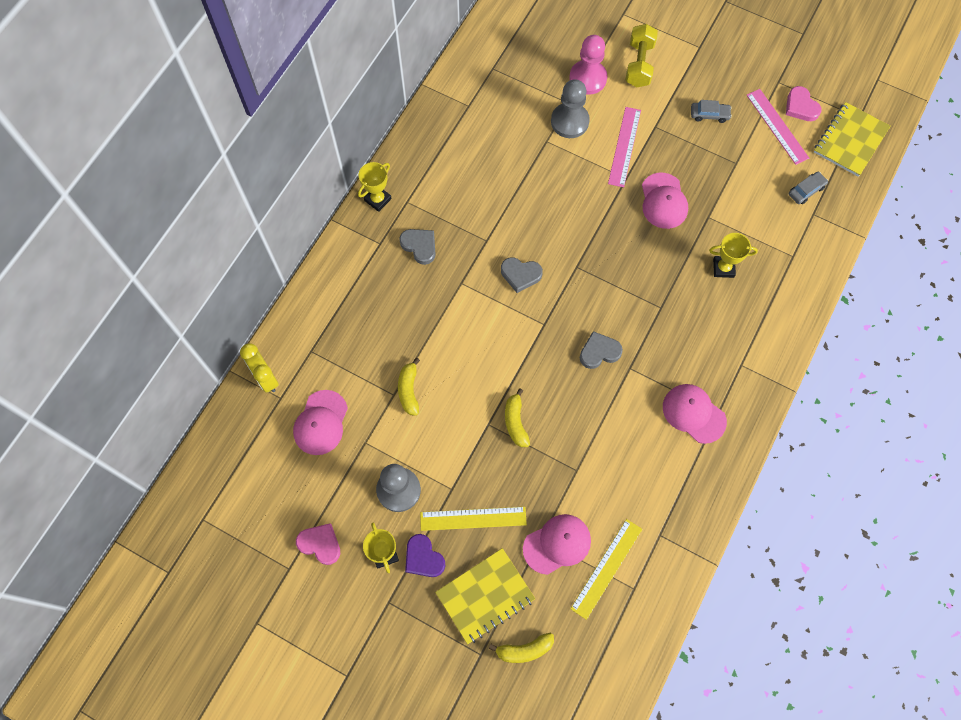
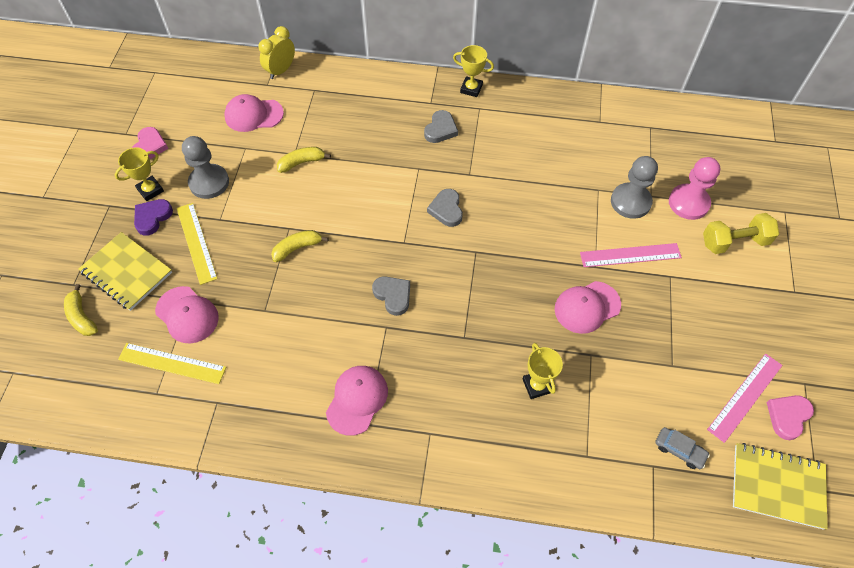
camera: 70 degrees right, 10 degrees down
(709, 115) = (716, 323): grey car -> none

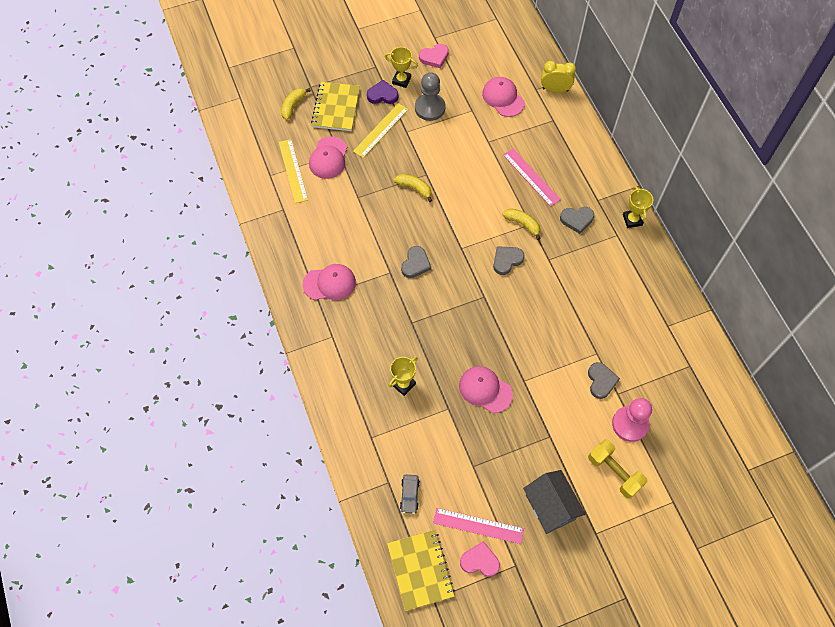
camera: 60 degrees right, 5 degrees up
(302, 162) = (483, 150): yellow banana -> yellow banana (523, 224)
(630, 202) = (601, 381): grey pawn -> grey heart
(630, 255) = (550, 401): pink ruler -> pink ruler (531, 177)
(750, 317) = (550, 507): none -> grey house

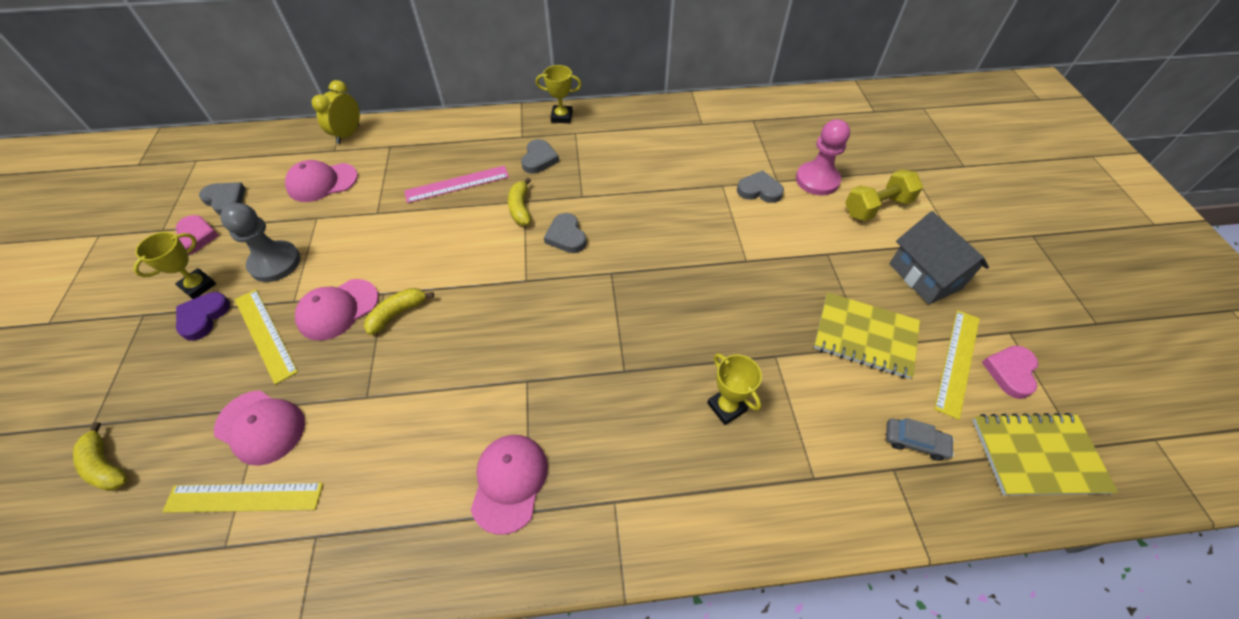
camera: 75 degrees left, 10 degrees down
(336, 108) = (170, 392): yellow notebook -> yellow notebook (865, 336)
(415, 264) = (527, 342): grey heart -> grey heart (225, 200)
(478, 525) = (957, 362): pink ruler -> yellow ruler
(485, 390) = (752, 305): pink cap -> pink cap (338, 309)
(523, 224) = (520, 208): yellow banana -> yellow banana turned 60 degrees counterclockwise
(550, 507) = (924, 276): grey house -> grey house turned 75 degrees clockwise

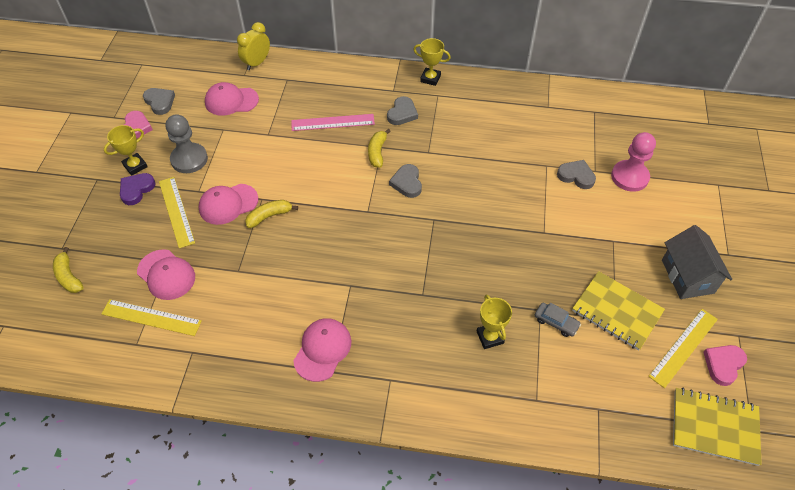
camera: 15 degrees right, 0 degrees up
(877, 207) = (672, 211): yellow dumbbell -> none
(915, 442) = (622, 395): grey car -> grey car (556, 322)

